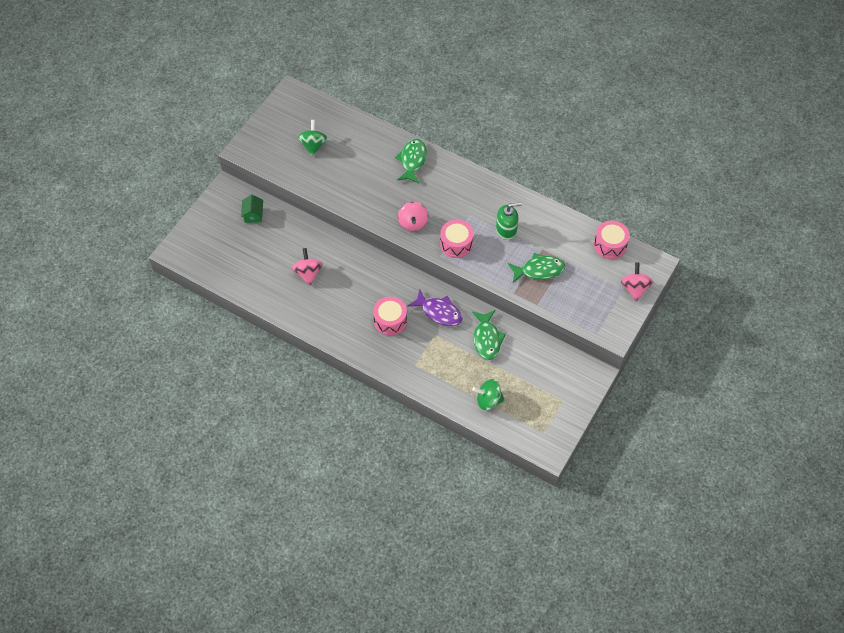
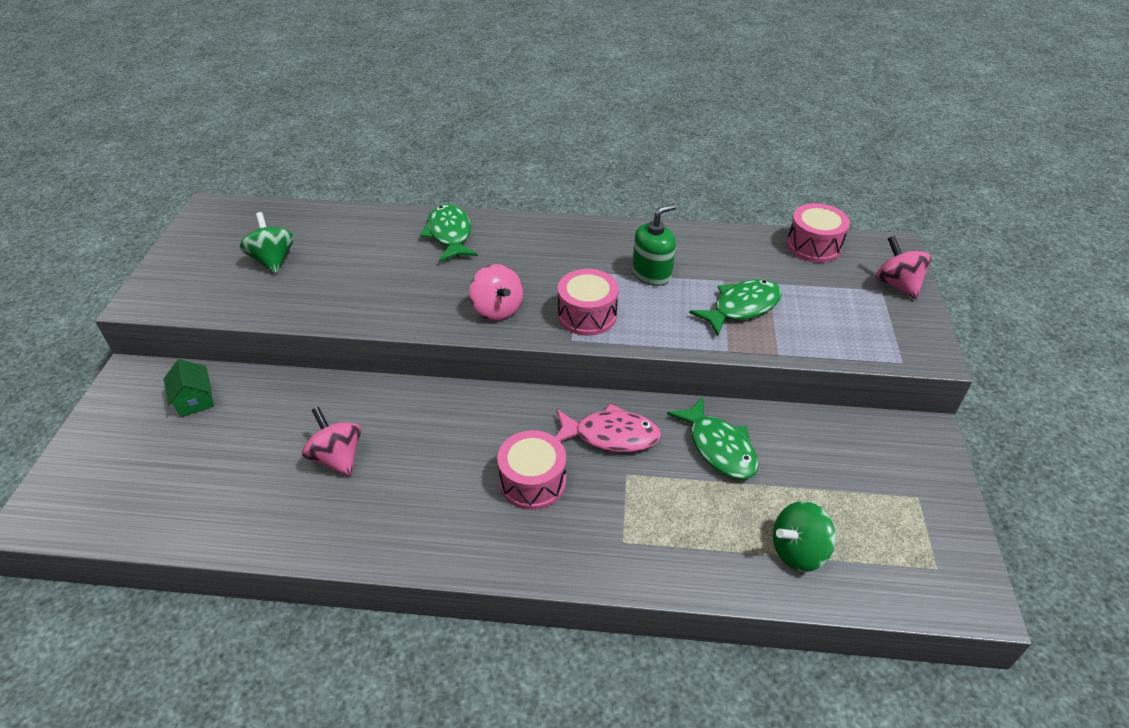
camera: 25 degrees left, 15 degrees down
(439, 312) = (610, 435): purple fish -> pink fish

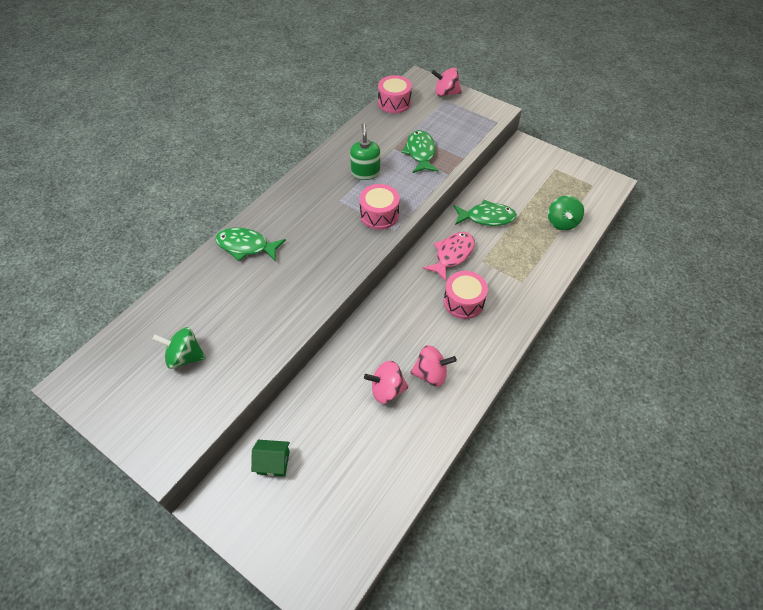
camera: 60 degrees left, 10 degrees up
(497, 310) = (343, 252): pink spinning top -> pink spinning top (431, 374)

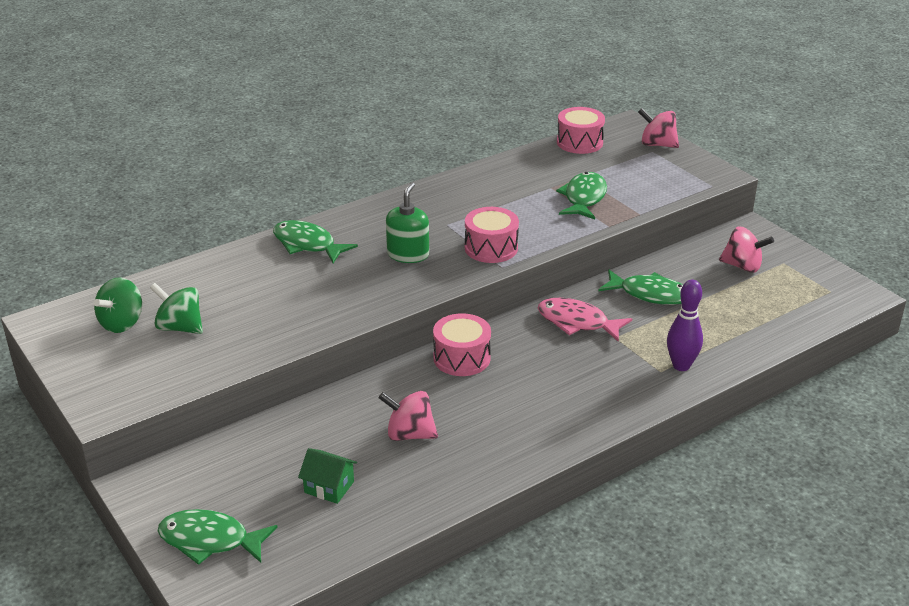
camera: 20 degrees right, 20 degrees down
(273, 462) = (231, 466): green house -> green house (329, 487)
(290, 540) = (210, 540): none -> green fish
(365, 172) = (498, 204): green soap dispenser -> green soap dispenser (408, 254)
(431, 374) = (476, 433): pink spinning top -> pink spinning top (742, 266)
(452, 255) = (577, 322): pink fish -> pink fish turned 120 degrees counterclockwise
(463, 302) = (564, 372): pink drum -> pink drum (462, 358)
(533, 273) = (681, 366): none -> purple bowling pin
(562, 222) = (757, 321): green spinning top -> green spinning top (122, 323)

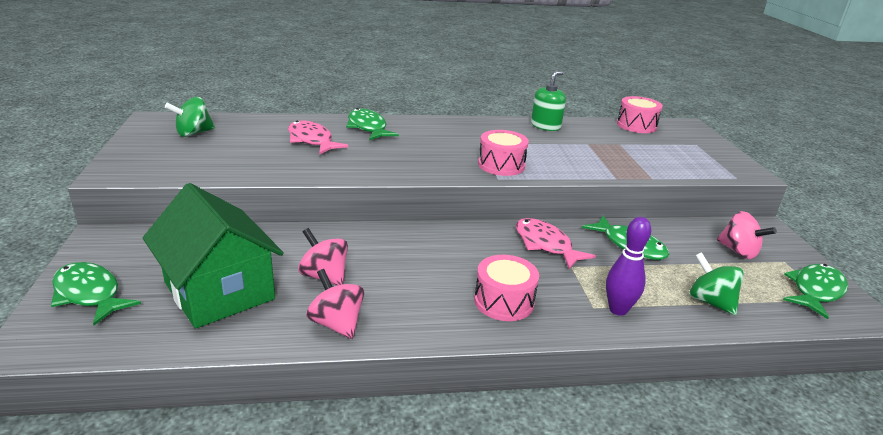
camera: 25 degrees right, 5 degrees down
(180, 327) = (224, 145): green spinning top -> green spinning top (710, 302)
(267, 285) = (312, 140): none -> pink fish
(329, 487) = (219, 291): green house -> green house, size x2.43
(408, 254) = (432, 151): green soap dispenser -> green soap dispenser (545, 126)
(462, 358) = (423, 238): pink drum -> pink drum (504, 301)
(584, 198) = (610, 156): green fish -> green fish (815, 291)
(657, 144) = (704, 141): pink spinning top -> pink spinning top (336, 323)

